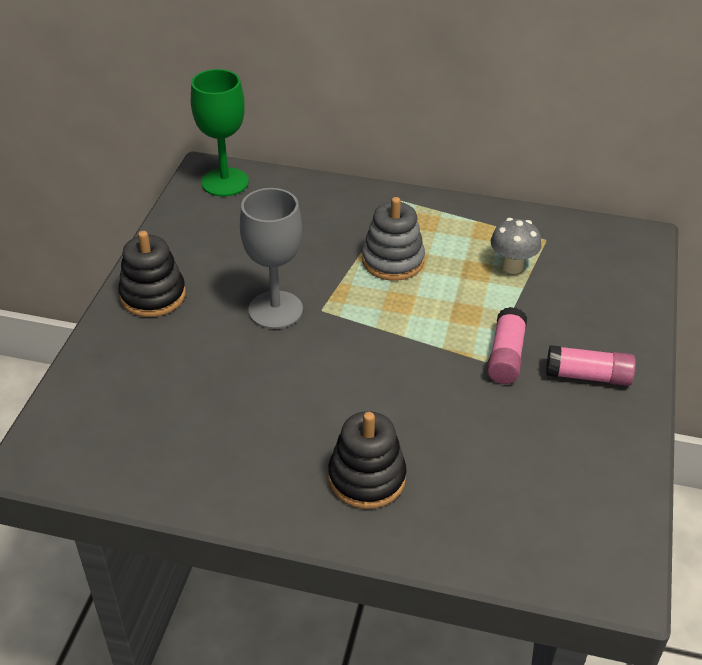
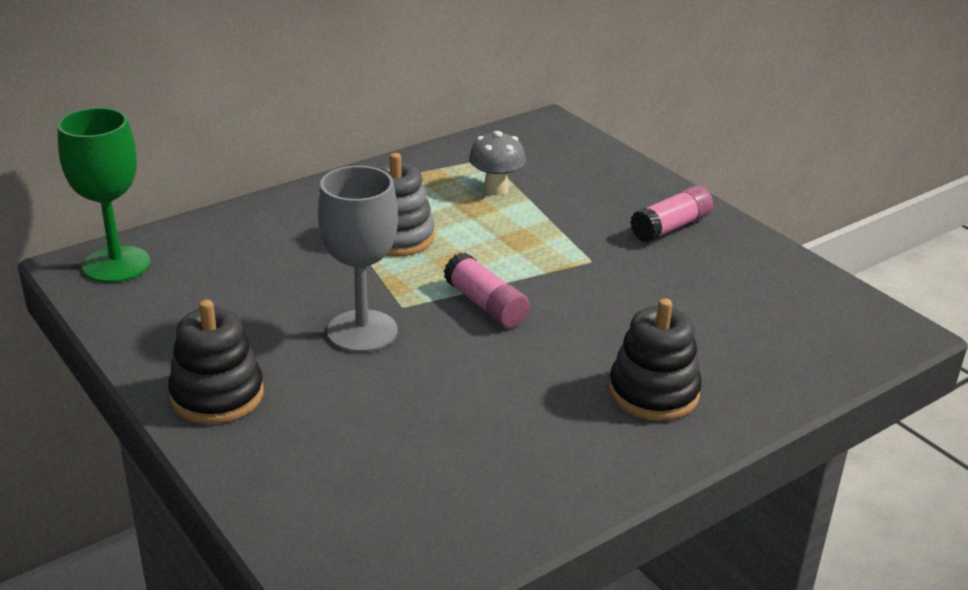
camera: 50 degrees left, 10 degrees down
(506, 356) = (598, 249): pink glue stick -> pink glue stick (485, 305)

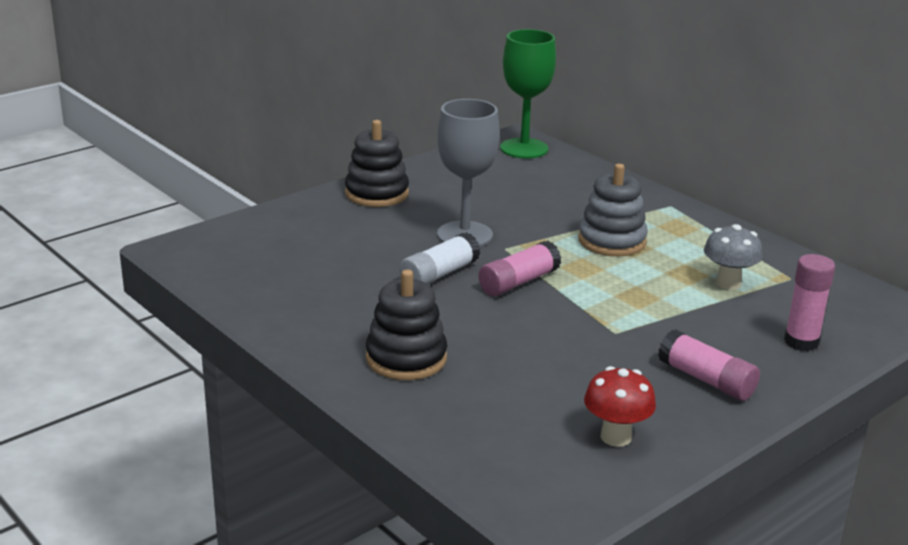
camera: 85 degrees right, 5 degrees down
(463, 357) = (439, 274): none -> white glue stick
(602, 174) = (801, 342): none -> pink glue stick
(770, 283) = (616, 437): none -> red mushroom

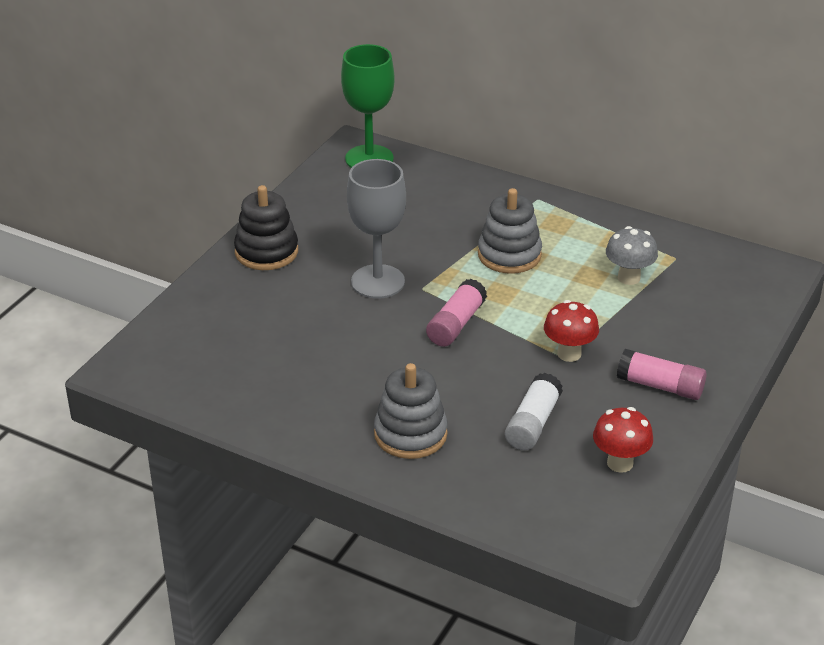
camera: 20 degrees left, 10 degrees up
(406, 358) = (410, 434): black stacking toy -> grey stacking toy
(439, 274) = (383, 334): white glue stick -> white glue stick (533, 423)
(621, 330) = (569, 354): none -> red mushroom
(801, 342) = (714, 325): pink glue stick -> none

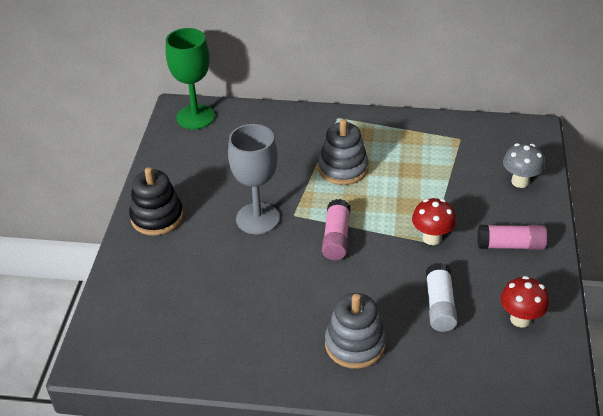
camera: 20 degrees left, 5 degrees up
(629, 278) = (437, 163): grey mushroom -> grey mushroom (520, 181)

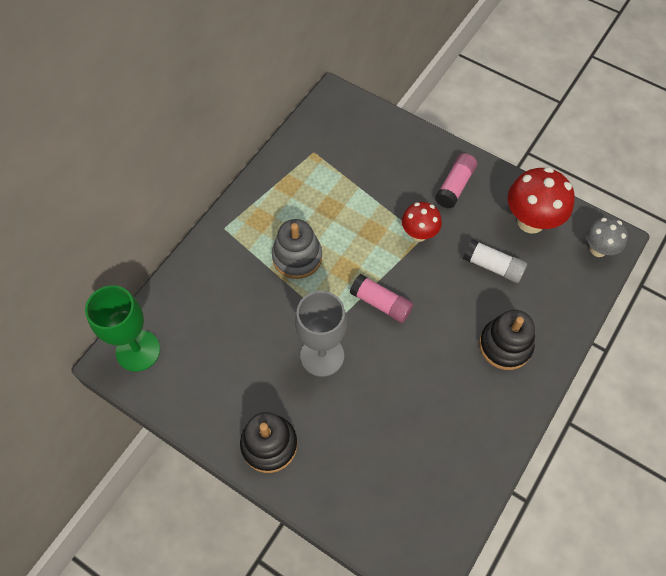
camera: 65 degrees left, 20 degrees up
(355, 344) = (505, 345): grey stacking toy -> black stacking toy
(520, 181) = (389, 140): grey mushroom -> grey mushroom (598, 249)
(520, 319) = (530, 221): red mushroom -> red mushroom, size x1.62

